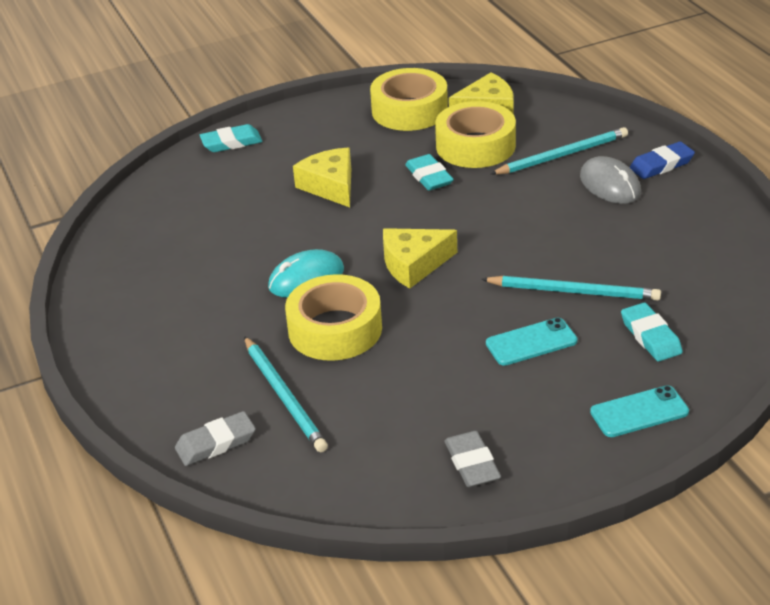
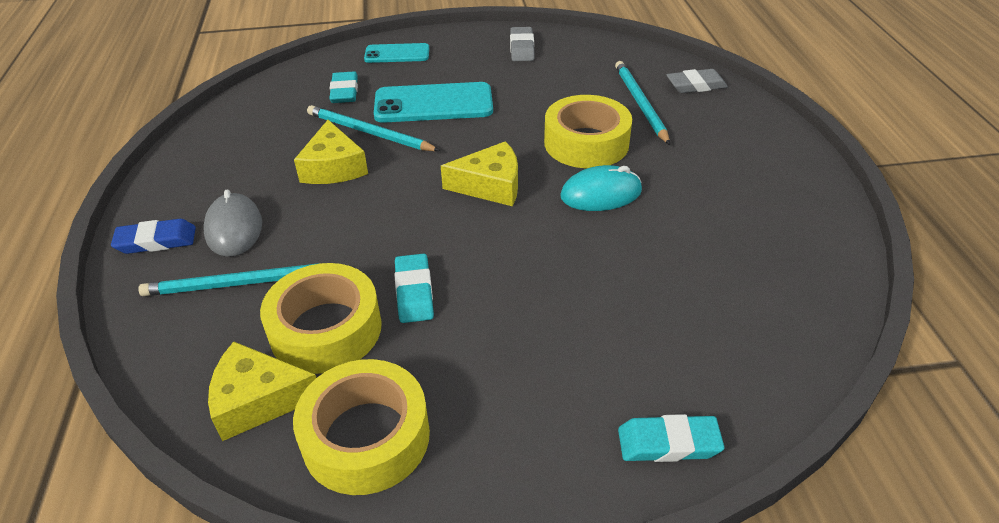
camera: 165 degrees left, 5 degrees up
(330, 186) = (540, 309): yellow cheese -> yellow cheese (333, 167)
(531, 342) = (433, 104): turquoise phone -> turquoise phone, size x1.67

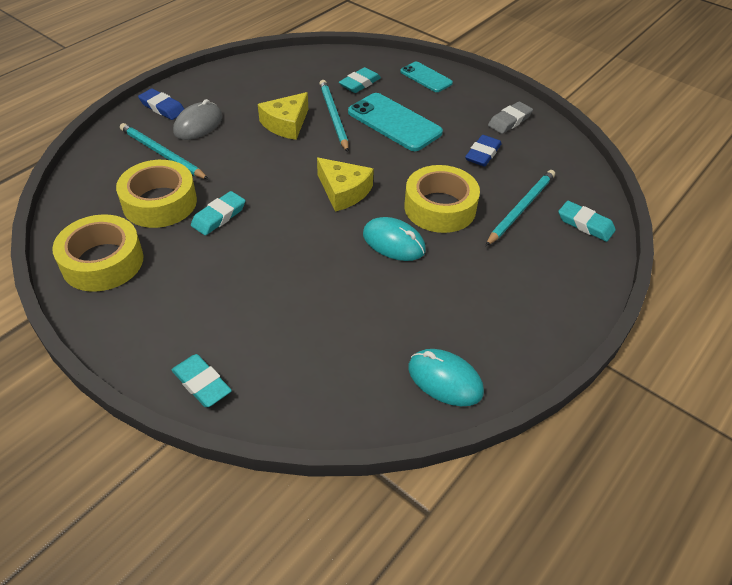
camera: 45 degrees right, 5 degrees up
(258, 400) = (93, 211): yellow cheese -> none
(545, 83) = (482, 154): none -> blue eraser
(696, 85) = (585, 224): grey eraser -> turquoise eraser
(811, 260) = (445, 380): none -> turquoise mouse

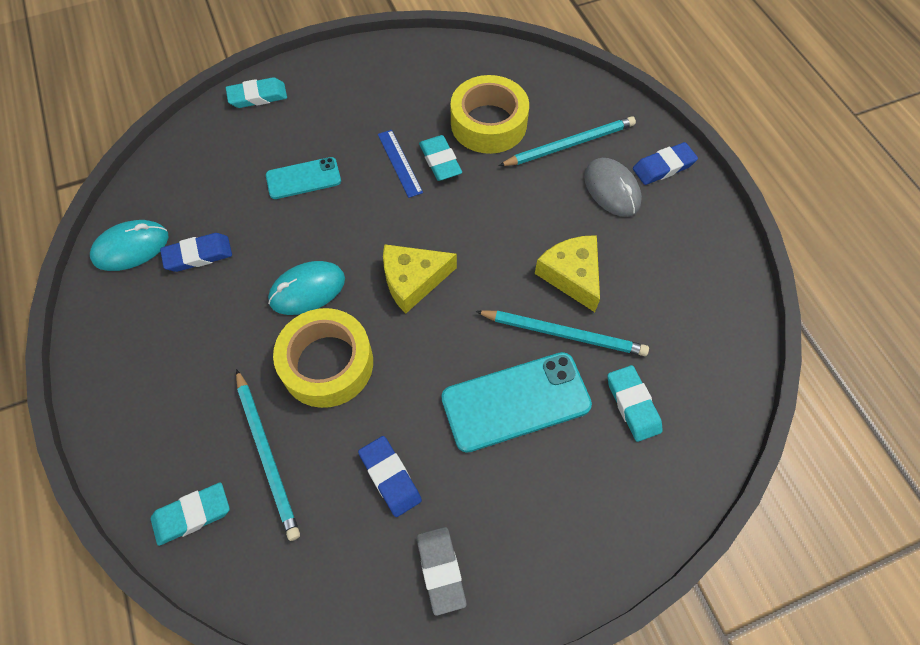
camera: 120 degrees right, 15 degrees up
(102, 262) = (431, 69): yellow tape -> none
(234, 239) = (399, 163): none -> blue ruler
(415, 325) = (198, 255): none -> blue eraser
(426, 77) = (612, 512): turquoise phone -> turquoise phone (303, 178)

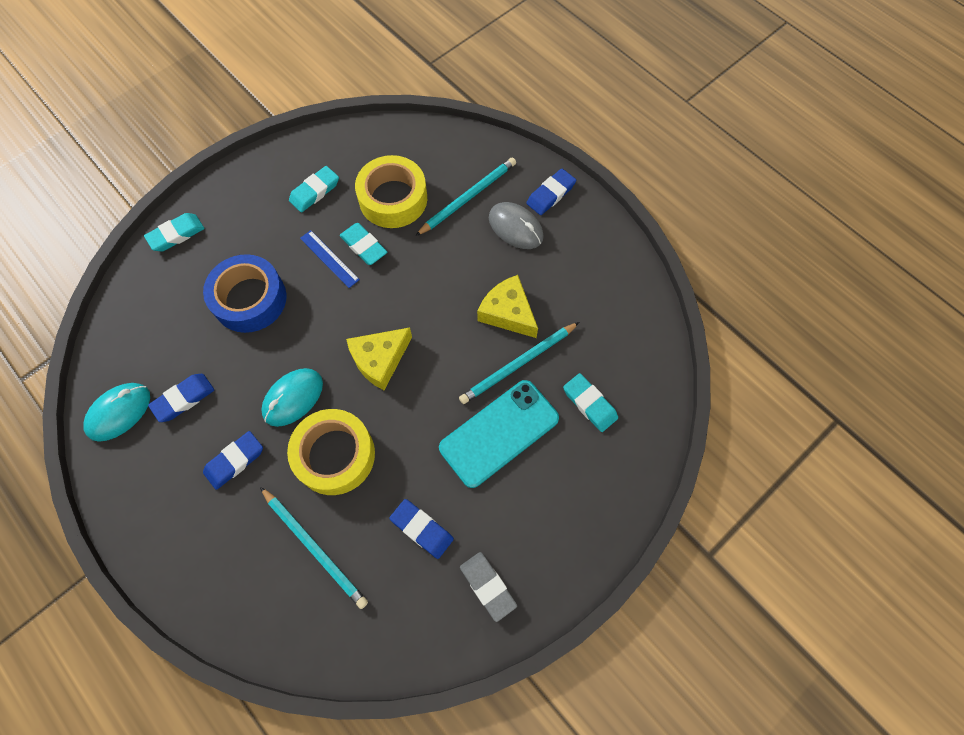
camera: 20 degrees left, 5 degrees up
(192, 515) = (272, 618): turquoise eraser -> turquoise eraser (315, 191)
(222, 334) = (235, 461): none -> blue eraser
(303, 178) = (250, 299): turquoise phone -> blue tape
(564, 334) = (518, 364): turquoise pencil -> turquoise pencil turned 150 degrees clockwise

